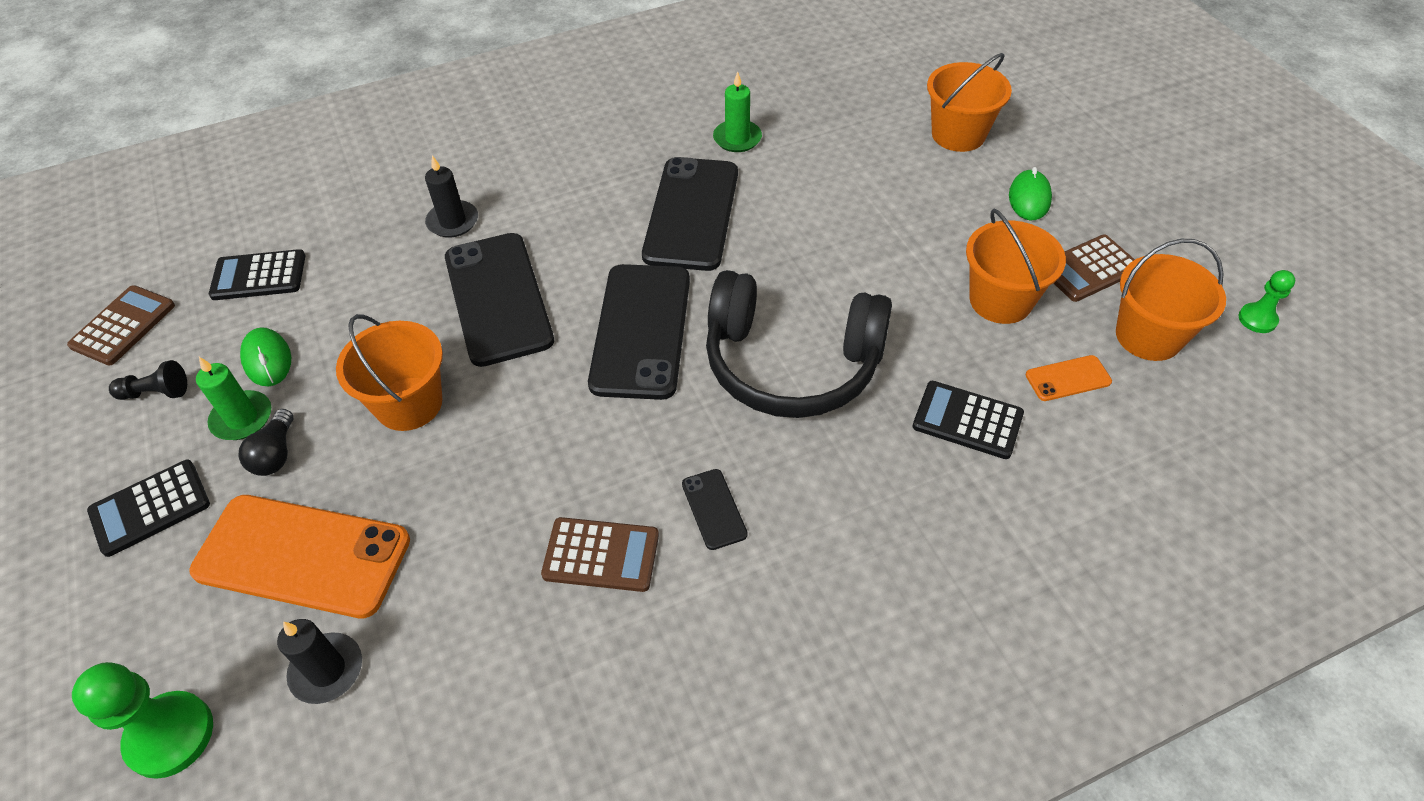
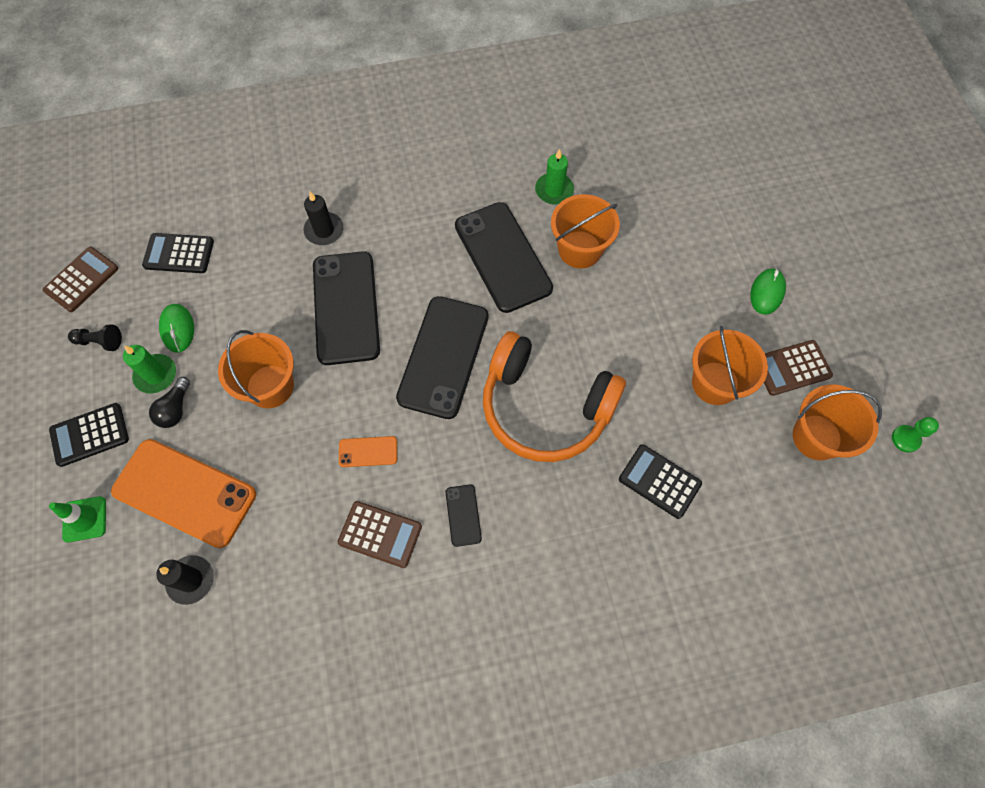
camera: 10 degrees right, 15 degrees up
(151, 619) = (84, 519): none -> green traffic cone
(170, 735) = (90, 604): green pawn -> none
(691, 213) = (502, 257): black phone -> black phone turned 45 degrees counterclockwise
(791, 364) = (545, 407): black headphones -> orange headphones
(958, 134) = (729, 219): orange bucket -> orange bucket (580, 249)
(1068, 378) = (744, 461): orange phone -> orange phone (368, 452)

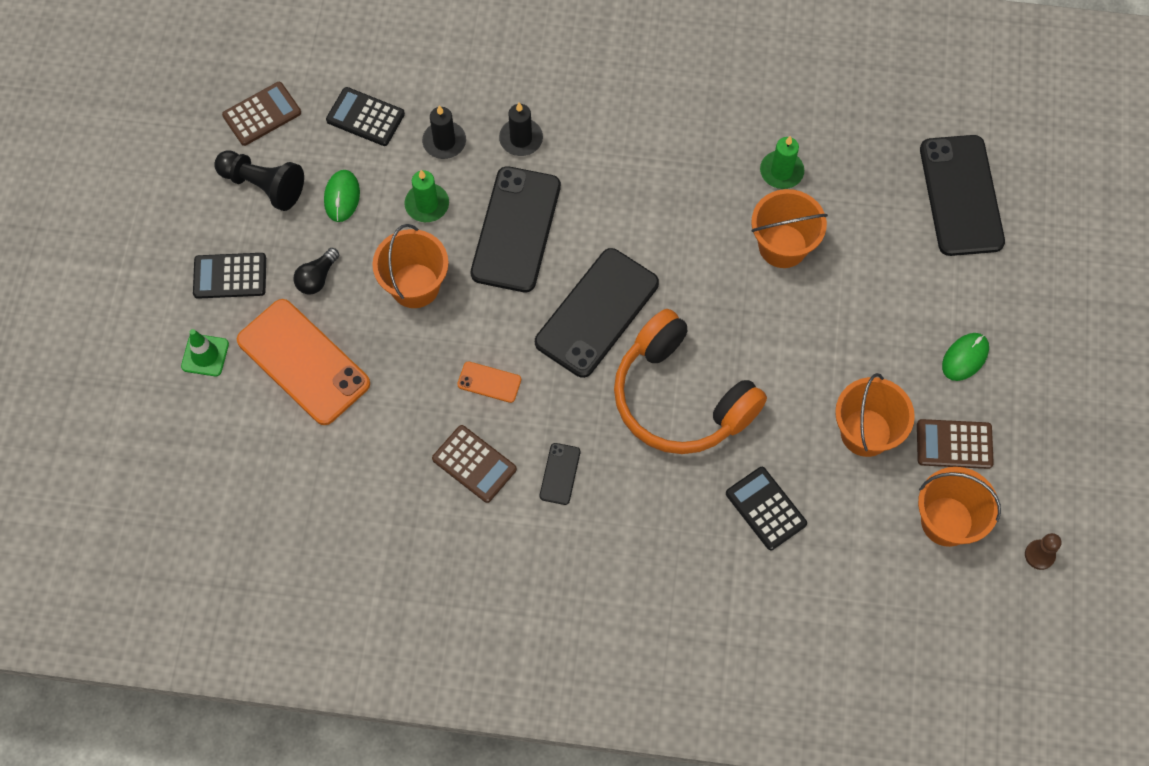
camera: 20 degrees right, 0 degrees up
(100, 342) = (263, 185): black pawn -> black pawn, size x1.75
(156, 375) = (308, 237): green candle -> green candle (427, 204)
(191, 580) = (286, 445): black candle -> black candle (444, 142)
(502, 257) = (697, 228): black phone -> black phone (961, 195)
(905, 439) = (1039, 555): green pawn -> brown pawn

